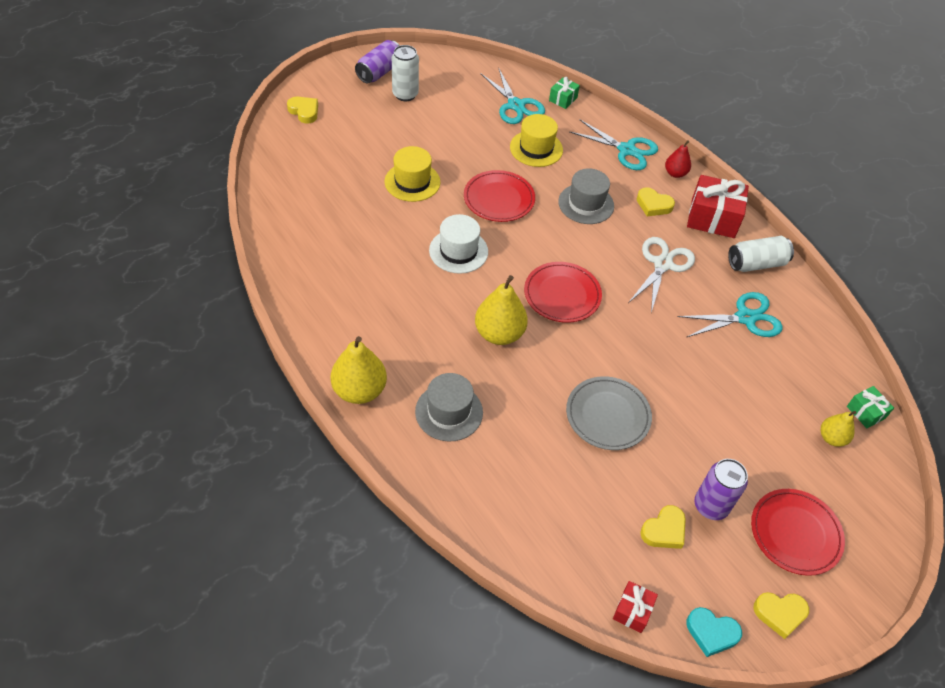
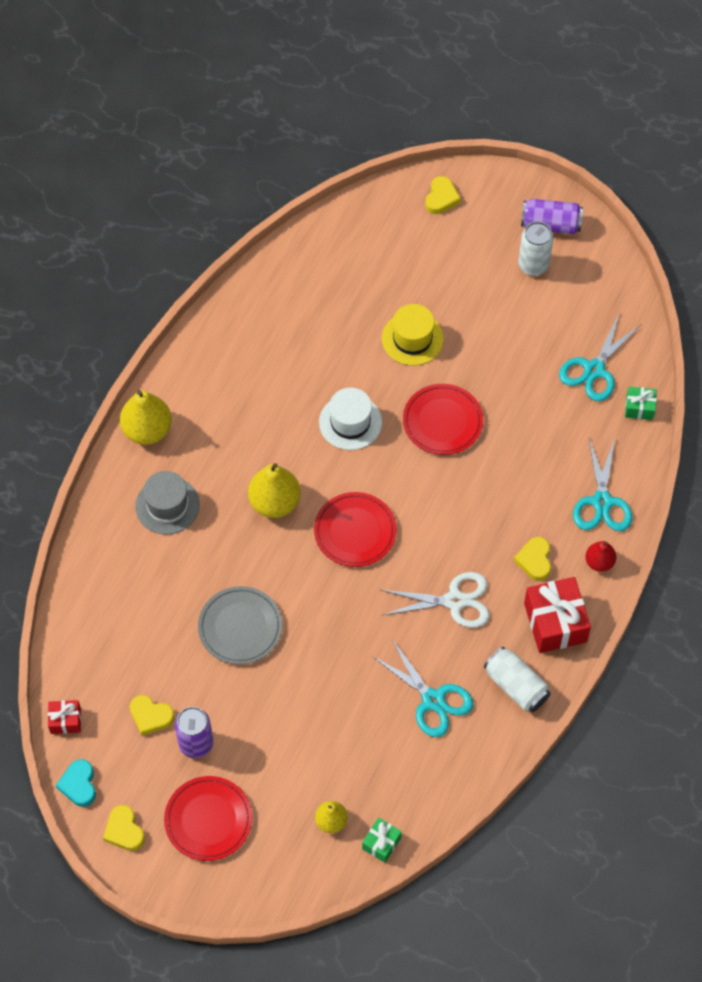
camera: 65 degrees right, 10 degrees up
(536, 148) = (540, 419): yellow hat -> none
(586, 204) = (491, 499): grey hat -> none

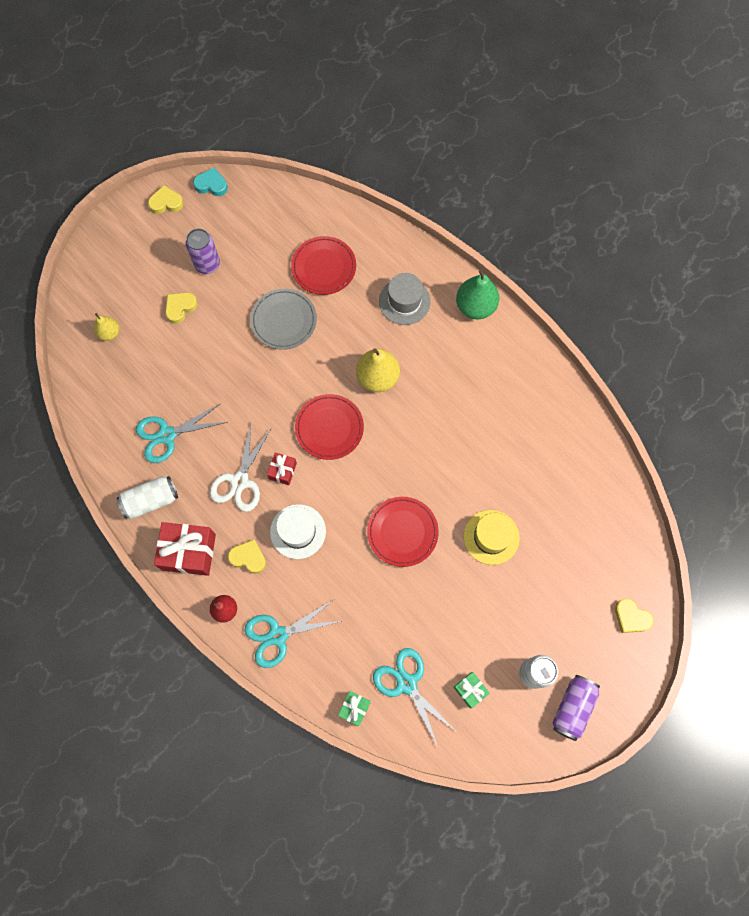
camera: 110 degrees right, 10 degrees up
(65, 720) = (262, 189): red gift -> red gift (282, 471)
(147, 430) = (475, 306): yellow pear -> green pear
(151, 716) = (241, 242): yellow heart -> yellow heart (180, 308)
(208, 820) = (149, 255): red plate -> red plate (324, 267)
(350, 422) = (428, 458): white hat -> white hat (298, 531)
(381, 843) = (77, 361): green gift -> green gift (470, 690)
(602, 502) = (278, 635): turquoise scissors -> turquoise scissors turned 45 degrees counterclockwise

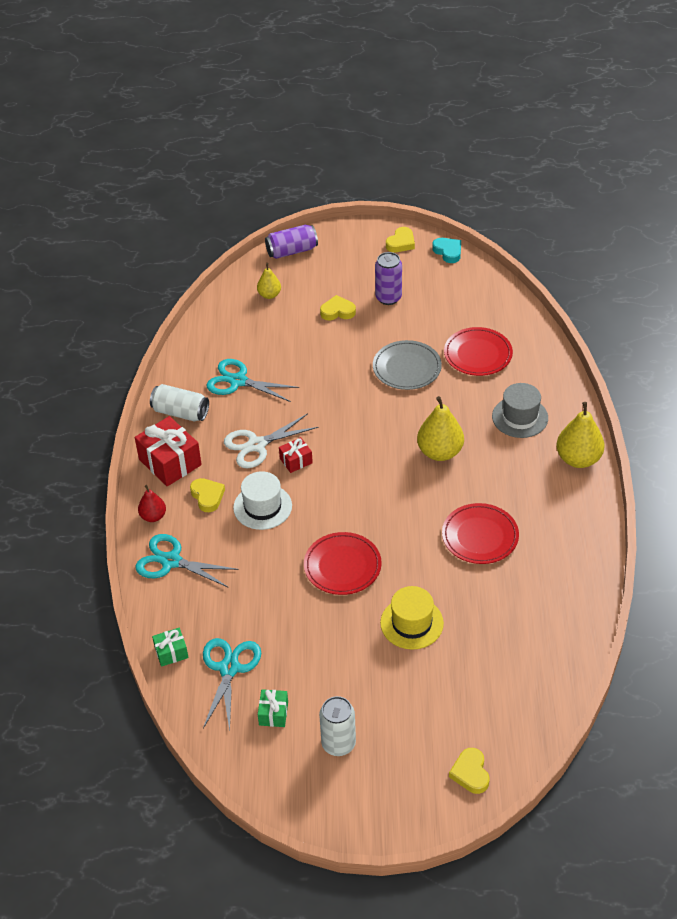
camera: 45 degrees right, 25 degrees down
(166, 203) = (401, 243): yellow heart -> yellow heart turned 90 degrees clockwise
(329, 428) = (363, 458): red plate -> red plate (480, 536)
(475, 306) = (578, 459): green pear -> yellow pear
(572, 707) = (344, 795): purple can -> purple can (292, 251)

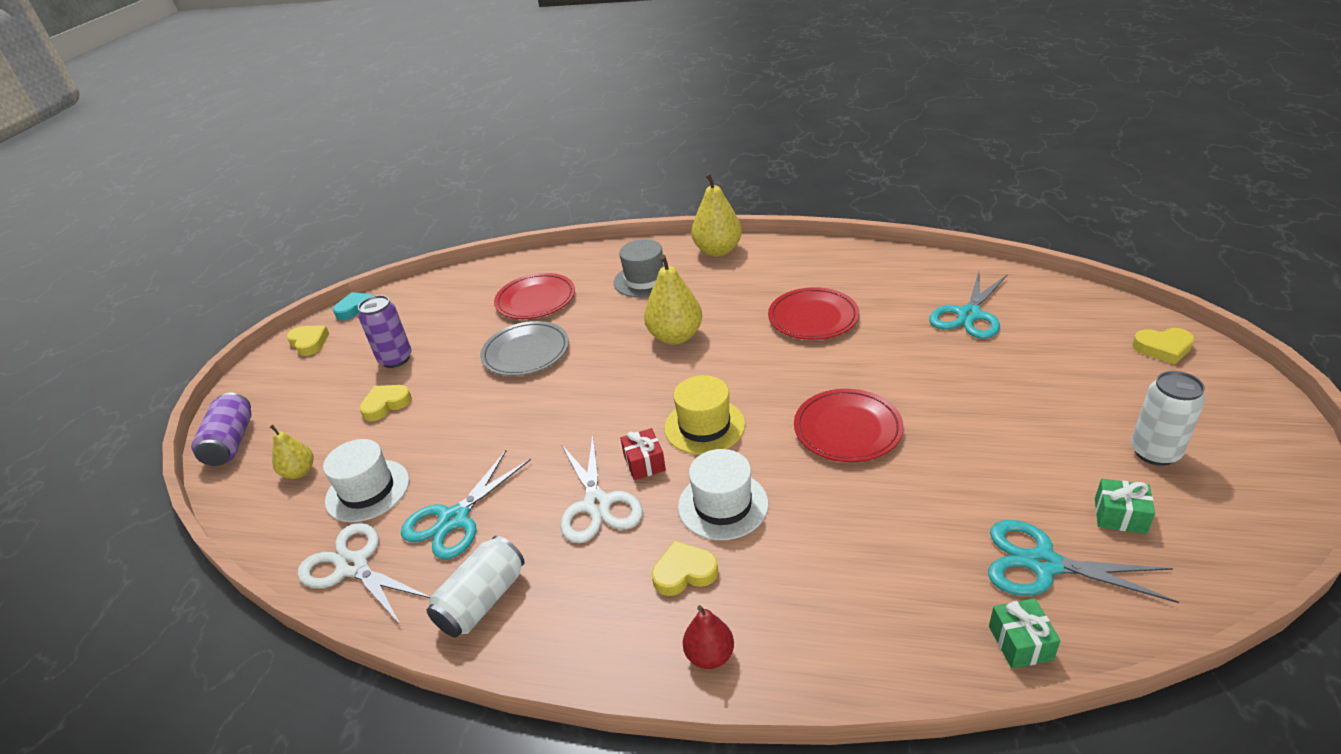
camera: 75 degrees left, 10 degrees down
(170, 462) = (590, 622): red gift -> none
(171, 561) = (817, 632): turquoise scissors -> turquoise scissors (969, 315)
(199, 349) = (353, 566): none -> white scissors
(257, 333) = (367, 490): none -> white hat
(337, 311) = (386, 405): yellow heart -> yellow heart turned 45 degrees clockwise
(411, 623) = (944, 376): yellow hat -> yellow hat (704, 426)

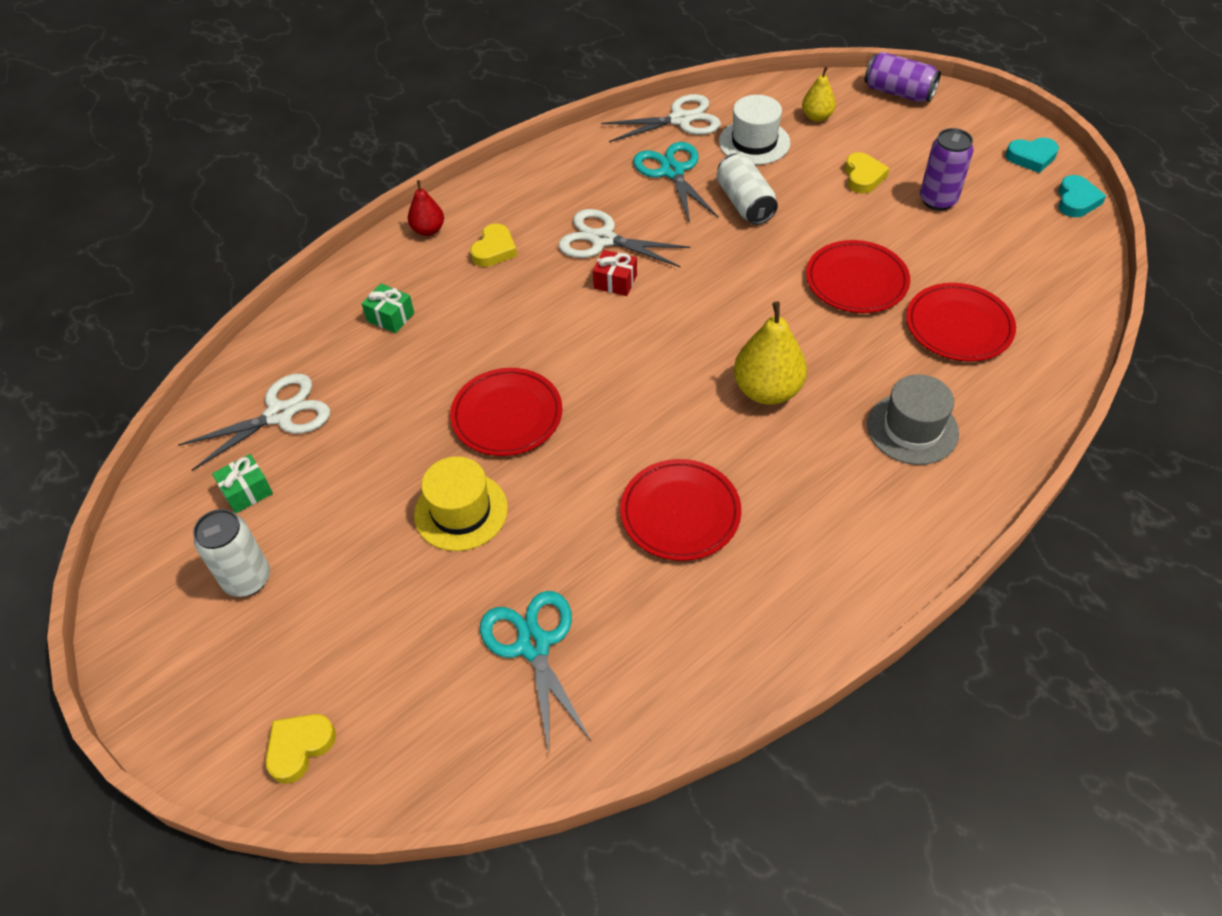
camera: 125 degrees right, 15 degrees up
(309, 343) = (1031, 157): yellow heart -> turquoise heart
(482, 600) = (583, 161): white can -> white can (745, 203)
(526, 352) = (856, 281): grey plate -> red plate
(704, 426) = (615, 336): yellow hat -> yellow hat (461, 511)
(718, 251) = (918, 533): yellow pear -> none
(723, 505) = (524, 298): white hat -> none
(1020, 643) = (264, 356): green gift -> green gift (390, 317)
(1043, 564) = (280, 415): turquoise scissors -> white scissors

